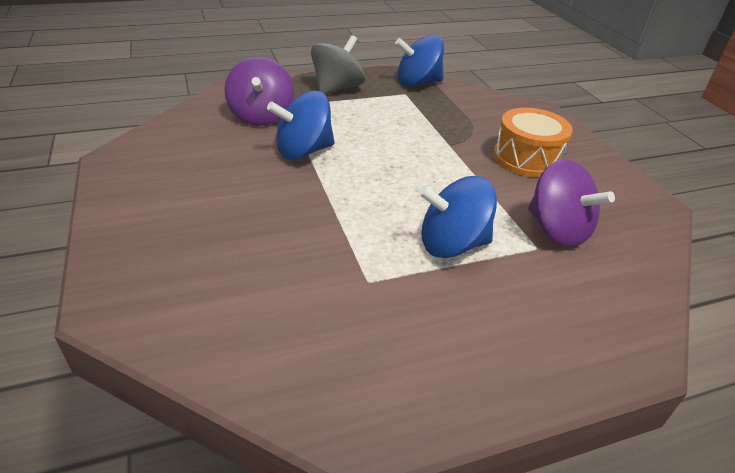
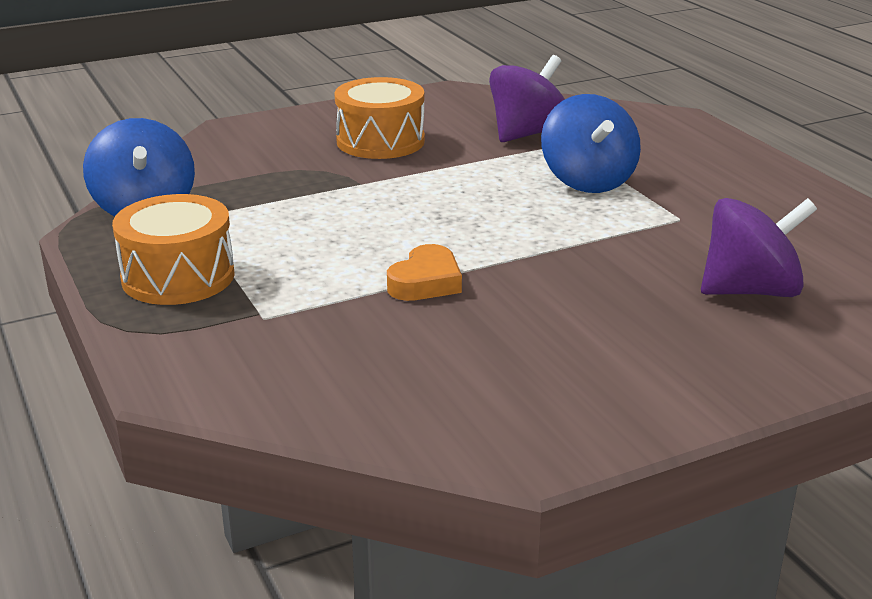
camera: 95 degrees left, 10 degrees down
(261, 116) = (314, 335): purple spinning top -> purple spinning top (750, 291)
(303, 151) = (425, 282): blue spinning top -> orange heart
(337, 88) = (178, 277): grey spinning top -> orange drum

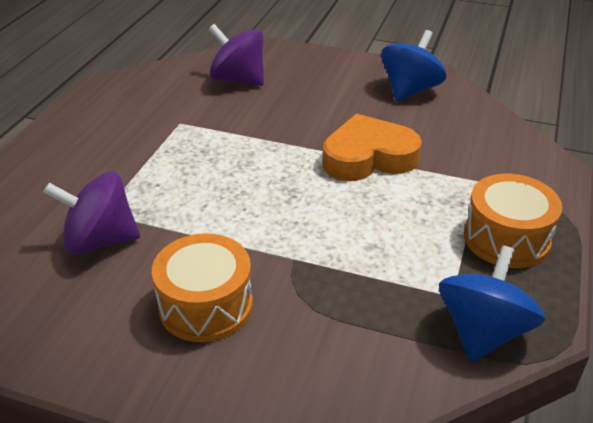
camera: 135 degrees left, 10 degrees up
(425, 282) = (368, 157): orange heart -> orange heart, size x1.75
(588, 181) = (163, 173): blue spinning top -> blue spinning top (410, 90)

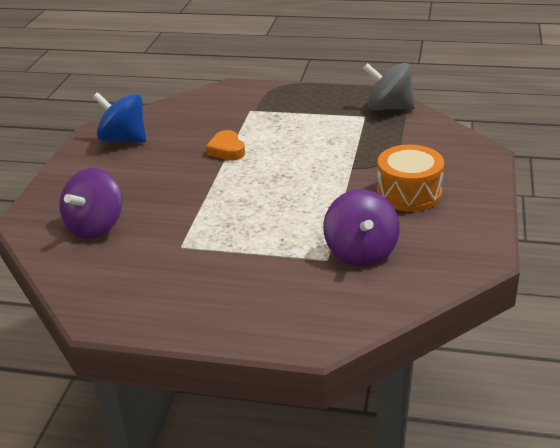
camera: 95 degrees left, 5 degrees down
(368, 157) = (227, 150): orange heart -> orange heart, size x0.57
(482, 331) = (389, 108): blue spinning top -> grey spinning top
(506, 238) = (308, 102): orange drum -> none

